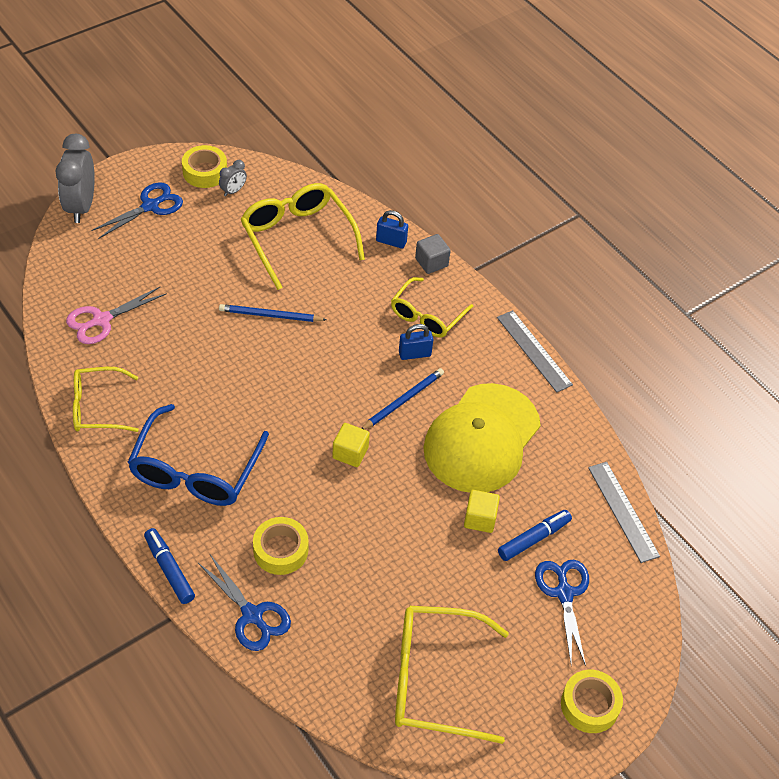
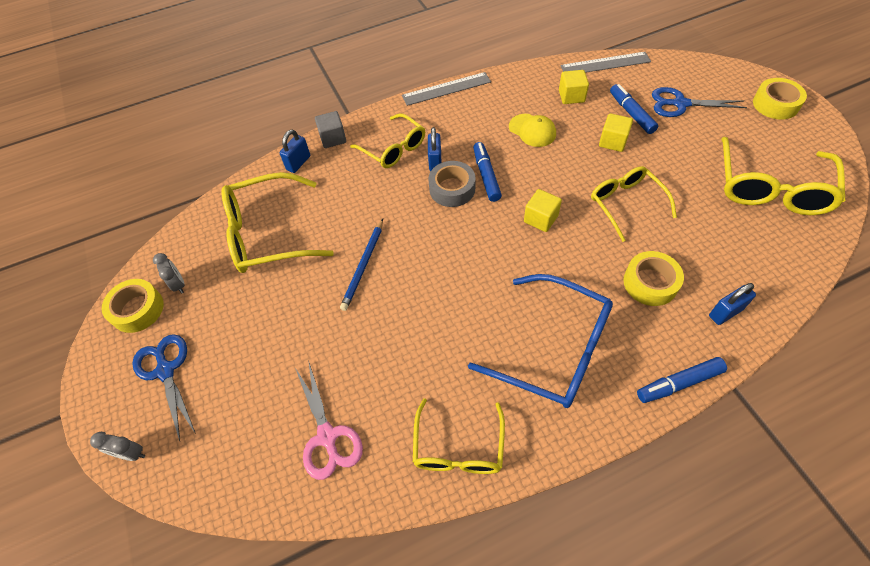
camera: 70 degrees left, 5 degrees up
(81, 206) = (131, 453): grey clock -> grey clock, size x0.47
(252, 615) = (725, 312): blue scissors -> blue padlock
(378, 373) = (452, 189): none -> grey tape
(384, 531) = (626, 204): none -> yellow glasses
(403, 401) = (486, 175): blue pencil -> blue marker
(481, 438) = (532, 130): yellow cap -> yellow cap, size x0.44
(550, 475) = (571, 96): none -> yellow cube

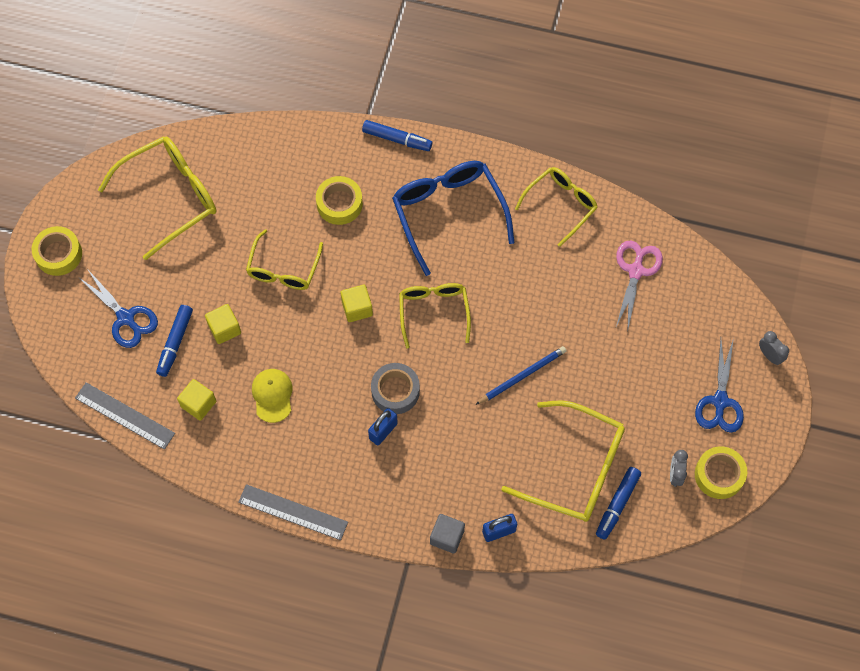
camera: 145 degrees left, 10 degrees up
(393, 148) = (404, 476): yellow glasses -> yellow glasses (434, 312)
(486, 175) = (356, 381): blue marker -> blue marker (617, 505)
(725, 312) = (318, 151): blue padlock -> none

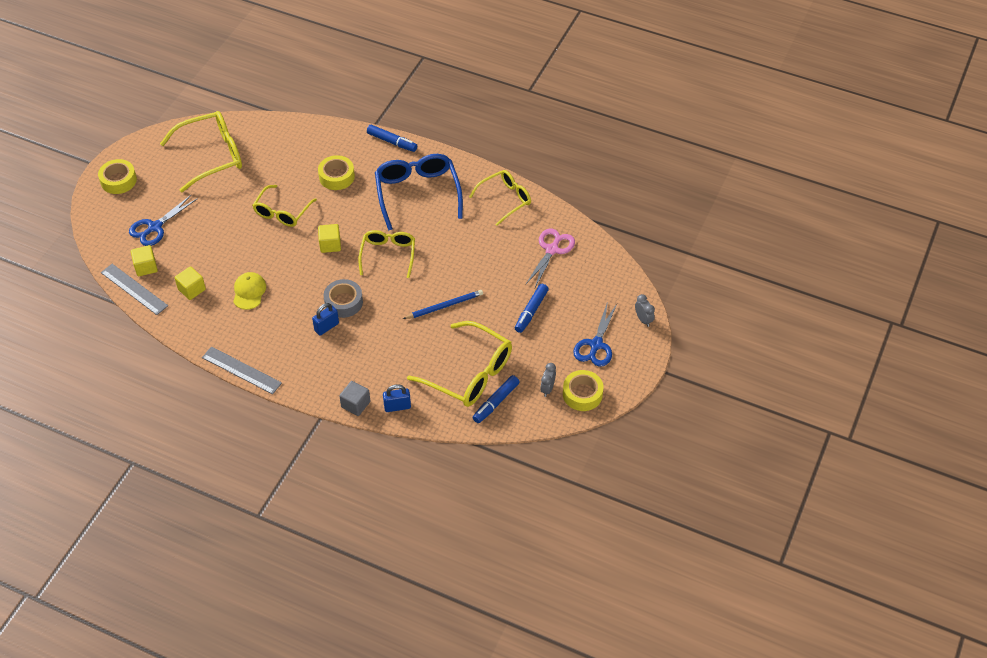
camera: 10 degrees right, 15 degrees down
(126, 318) = (155, 227): blue scissors -> blue scissors turned 75 degrees clockwise
(175, 343) = (186, 248): blue marker -> blue marker (531, 311)
(224, 329) = (226, 244): yellow cube -> yellow cube (146, 267)

